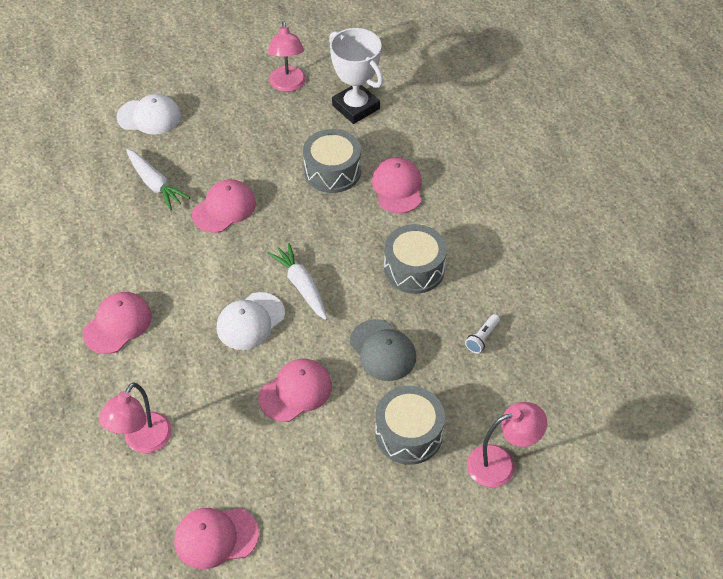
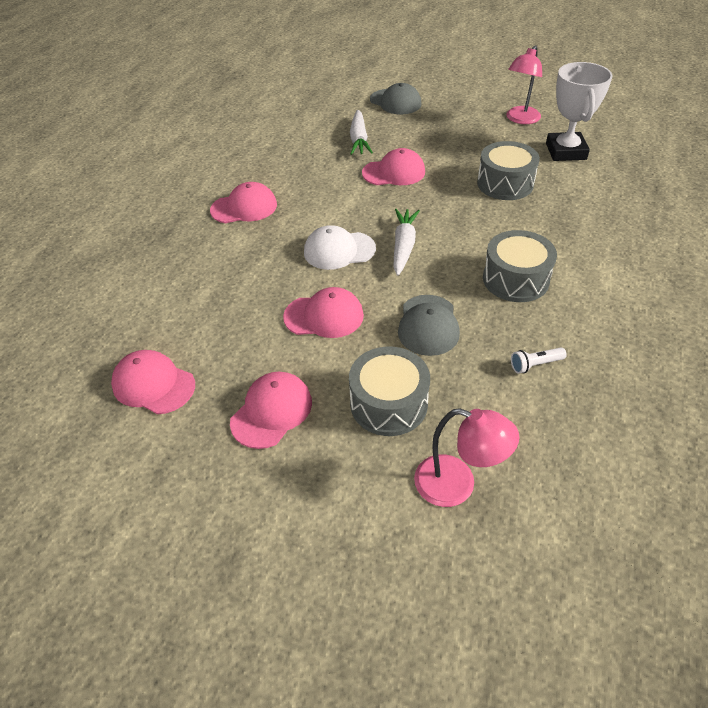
camera: 40 degrees right, 5 degrees down
(142, 441) = (178, 287): pink lamp -> none
(149, 116) = (395, 102): white cap -> grey cap
(397, 187) = (554, 216): pink cap -> pink cap (271, 411)

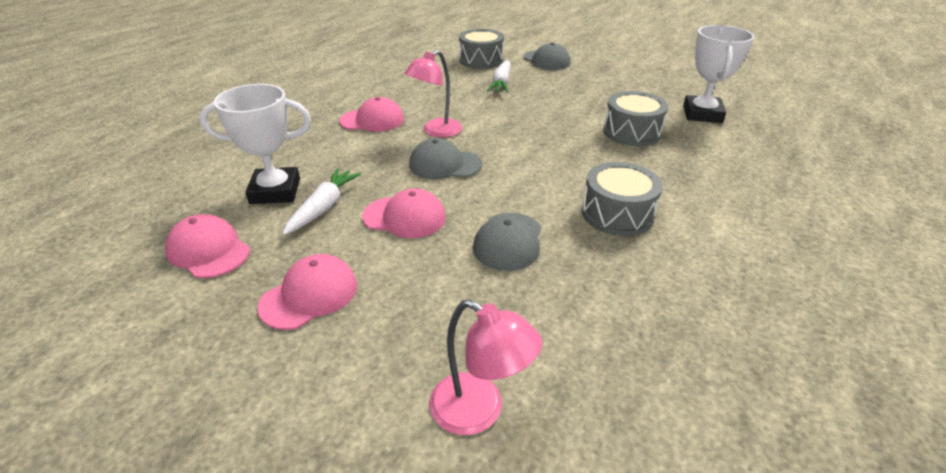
camera: 10 degrees right, 10 degrees down
(185, 309) = (275, 191): none -> white trophy
(339, 250) = (445, 164): white cap -> grey cap
(388, 403) = (435, 309): grey drum -> grey drum (481, 60)
(394, 172) = (524, 111): pink cap -> none
(403, 246) = (510, 170): white carrot -> white carrot (323, 207)
(520, 119) = (662, 85): pink lamp -> pink lamp (436, 131)
(535, 365) = (614, 298): white flashlight -> none

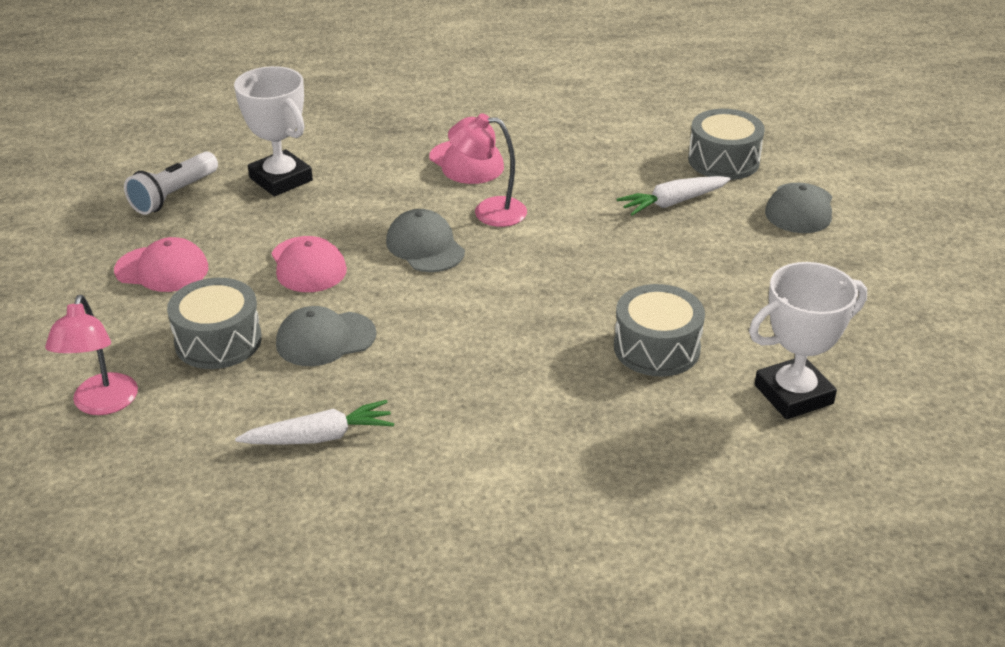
camera: 55 degrees right, 0 degrees up
(208, 250) = (173, 195): pink cap -> white flashlight
(323, 207) = (281, 216): white carrot -> white carrot (319, 437)
(617, 214) = (443, 392): grey drum -> grey drum (218, 341)

